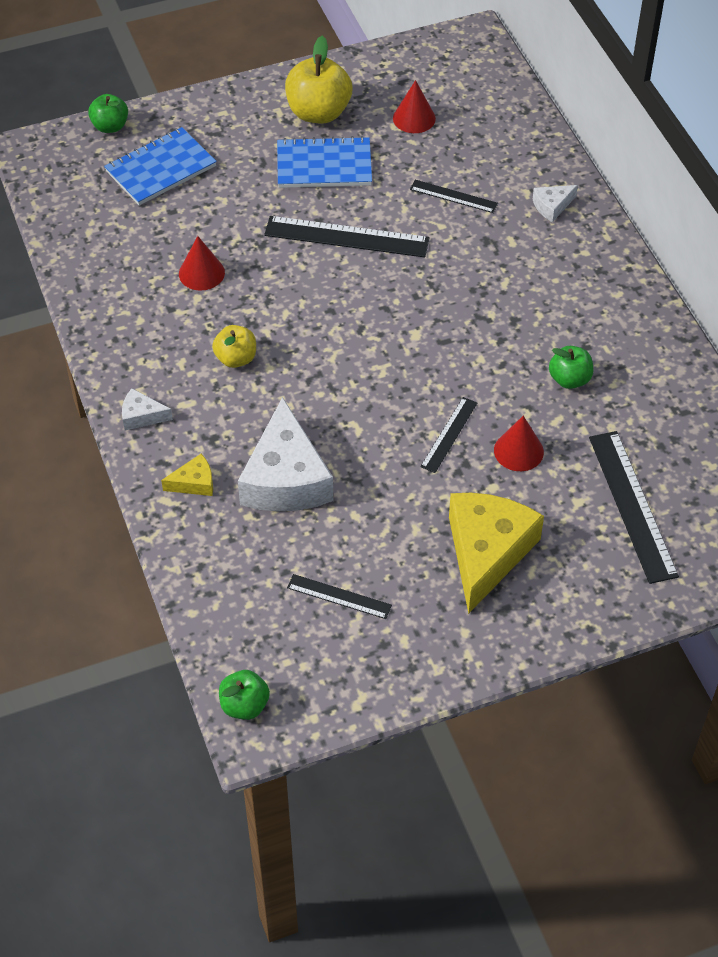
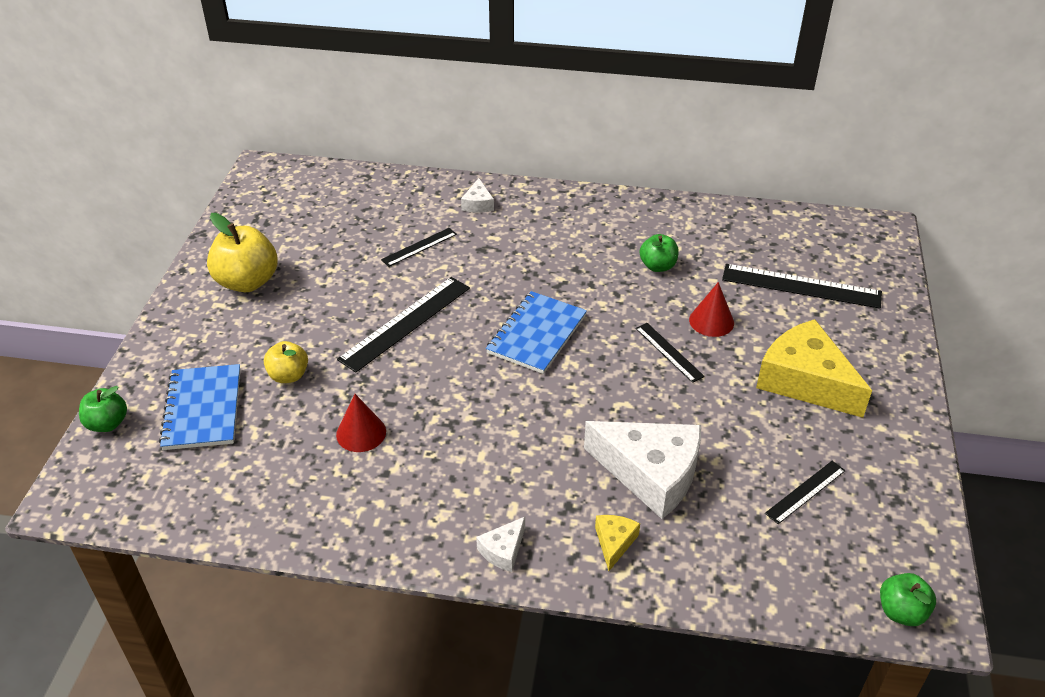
camera: 60 degrees left, 10 degrees down
(236, 358) = (485, 451): yellow apple -> yellow apple (288, 375)
(324, 165) = (311, 303): blue notebook -> blue notebook (537, 334)
(414, 118) = (313, 233): red cone -> none

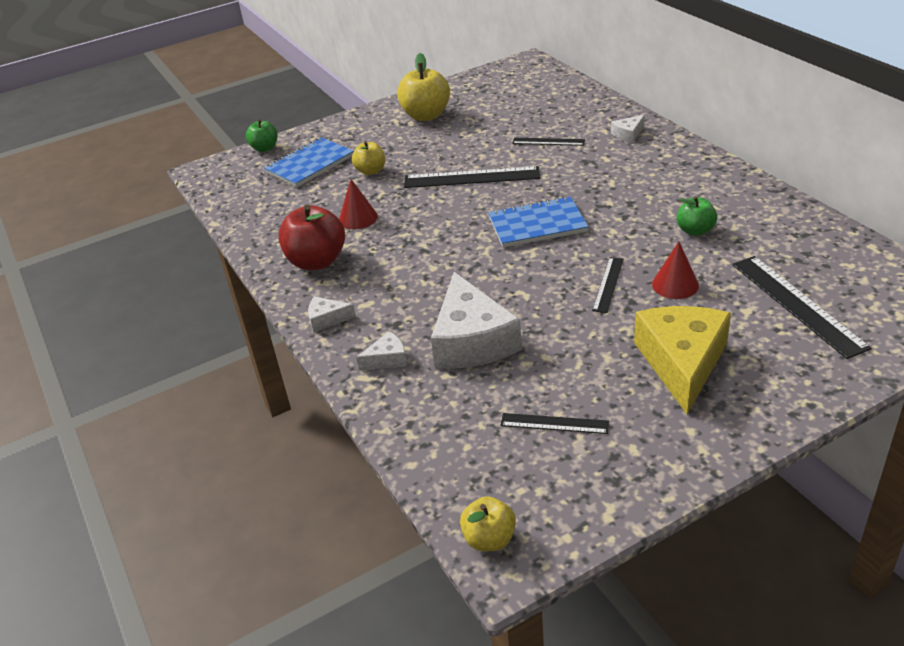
camera: 55 degrees right, 5 degrees down
(395, 504) = (317, 261): none -> red apple
(614, 542) = (387, 359): yellow cheese -> white cheese
(901, 612) = (489, 539): green apple -> yellow apple

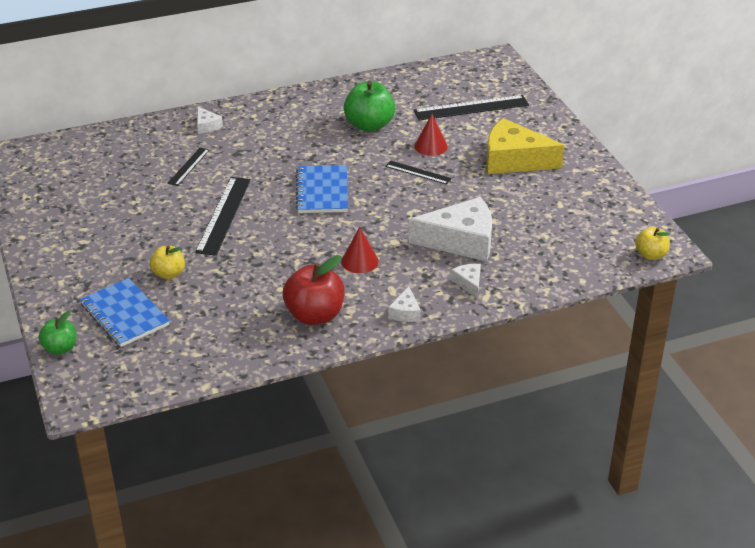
camera: 85 degrees left, 0 degrees up
(358, 218) = (254, 287): red cone -> red cone (359, 261)
(426, 115) = (76, 230): yellow apple -> none
(554, 423) = (558, 217): black ruler -> none
(695, 230) = (369, 125): green apple -> green apple, size x1.71

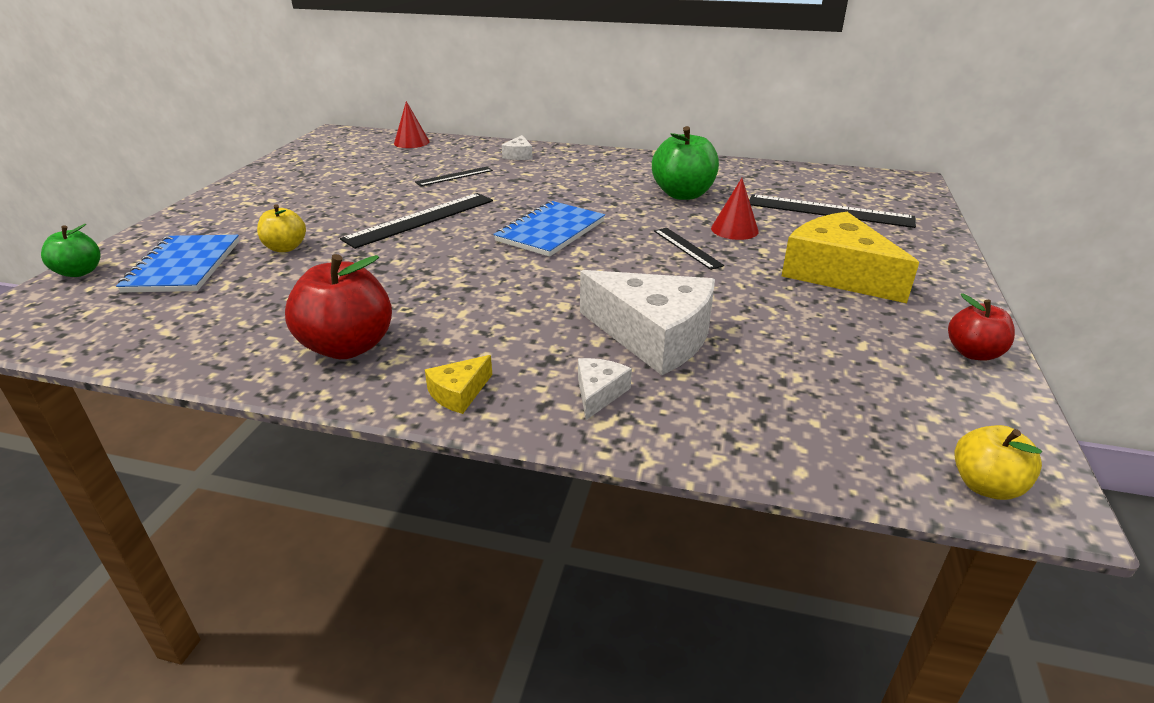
camera: 35 degrees right, 5 degrees down
(359, 261) = (491, 309): red cone -> red cone (411, 142)
(405, 312) = (459, 393): white cheese -> yellow cheese
(610, 188) = (973, 353): none -> red apple

